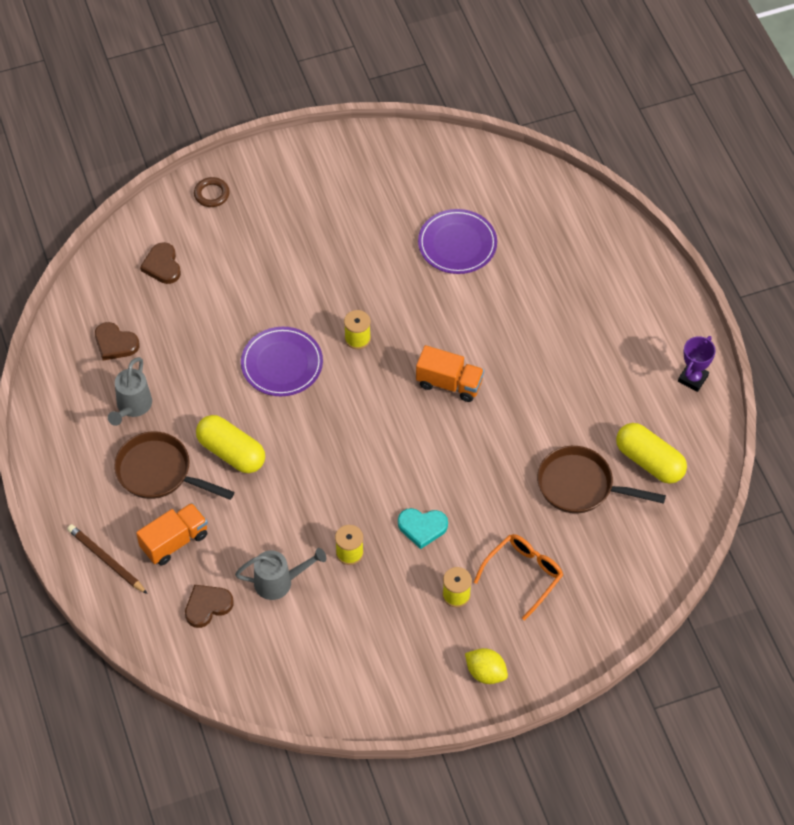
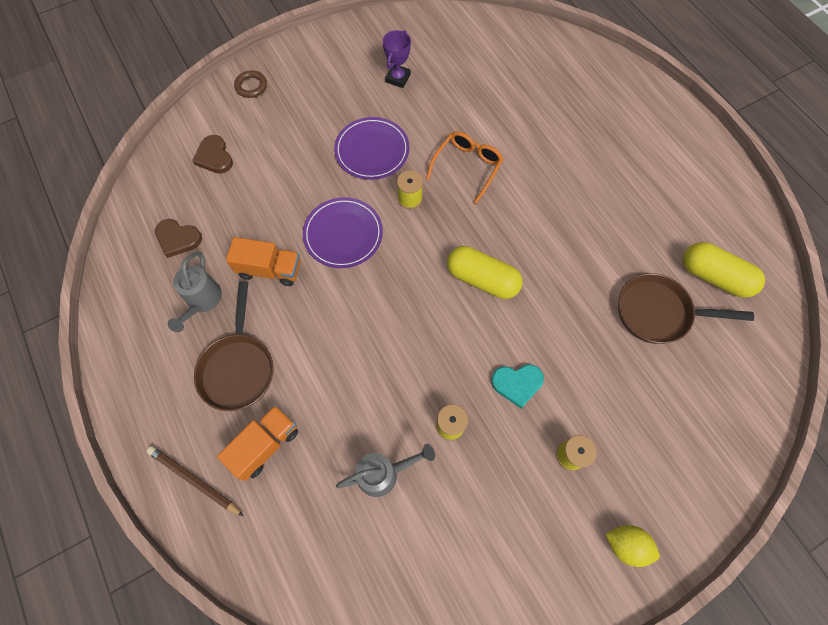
camera: 10 degrees left, 10 degrees up
(159, 472) = (238, 368): brown pan -> brown pan turned 105 degrees counterclockwise
(207, 606) = (312, 517): brown heart -> none
(231, 452) = (309, 334): yellow capsule -> yellow capsule (482, 279)
(449, 383) = (506, 229): orange truck -> orange truck (270, 269)
(457, 244) = (480, 99): purple plate -> purple plate (372, 150)
(523, 575) = (631, 420): orange glasses -> orange glasses (467, 167)
(693, 378) = (725, 190): purple trophy -> purple trophy (398, 78)

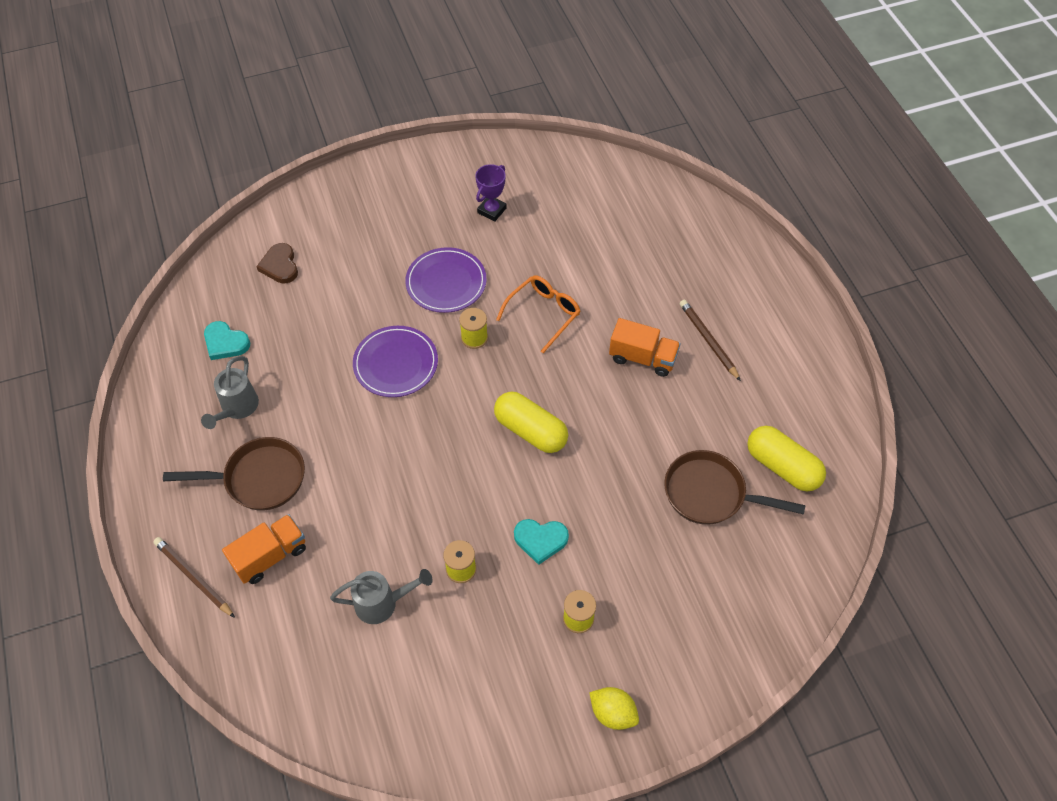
camera: 10 degrees right, 10 degrees down
(178, 239) = (225, 343): brown heart -> turquoise heart
(238, 368) = (259, 478): brown pan -> brown pan turned 105 degrees counterclockwise
(251, 86) = (334, 198): brown ring -> none
(270, 269) = (312, 387): orange truck -> orange truck (642, 358)
(619, 170) = (708, 340): none -> brown pencil

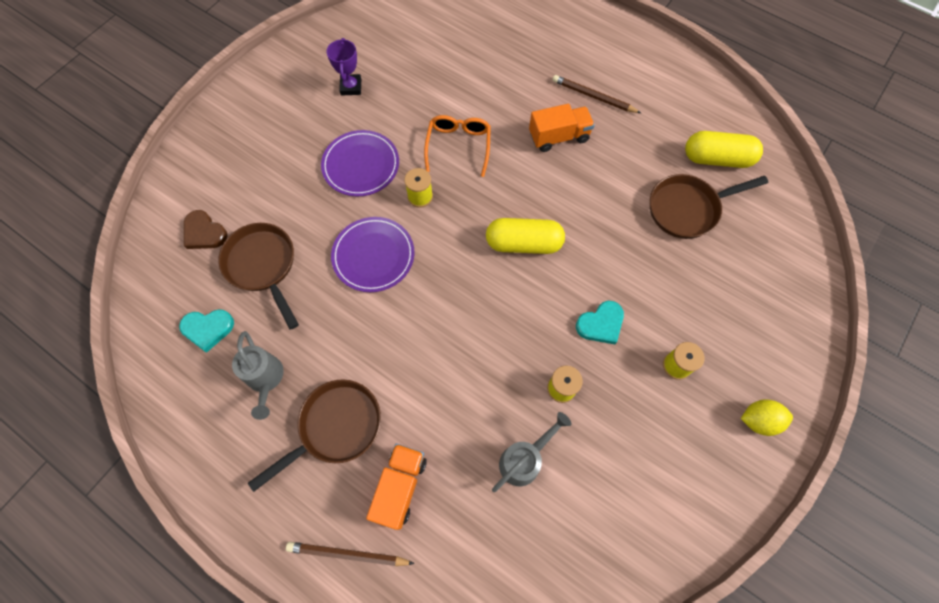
camera: 35 degrees left, 10 degrees up
(303, 319) = (263, 266): none -> brown pan

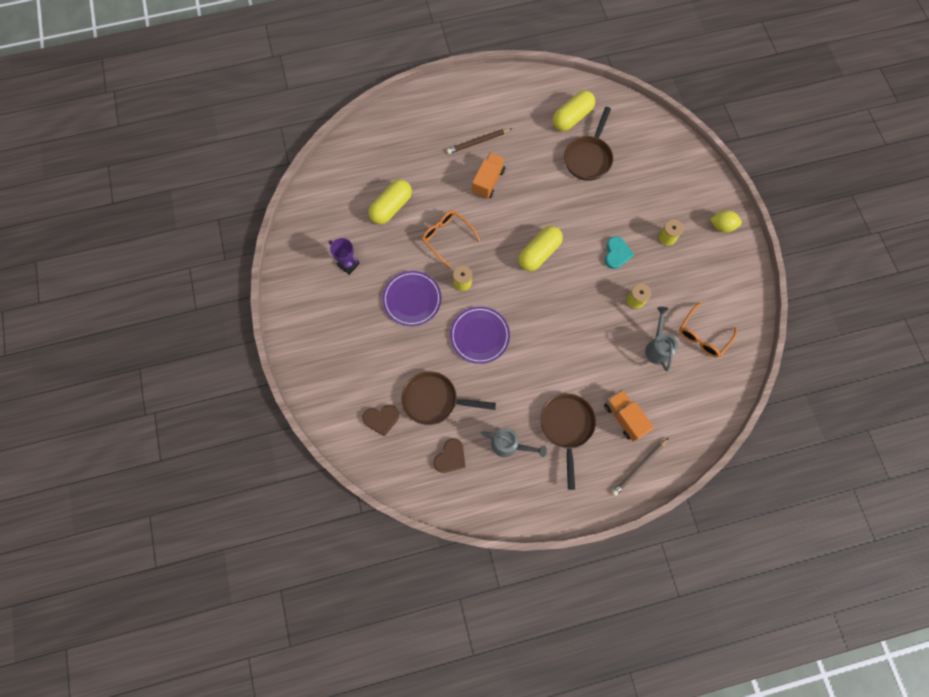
camera: 50 degrees left, 5 degrees up
(208, 329) = (450, 457): turquoise heart -> brown heart
(445, 77) = (391, 207): none -> yellow capsule
(590, 506) = (702, 335): none -> orange glasses
(758, 420) = (721, 226): yellow lemon -> yellow lemon turned 60 degrees clockwise

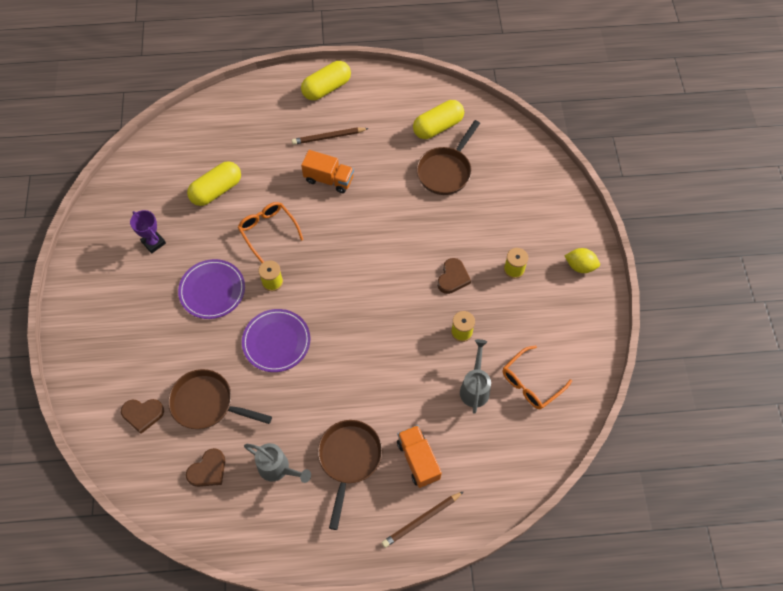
camera: 10 degrees right, 10 degrees down
(488, 181) = (329, 179): orange truck -> orange truck turned 75 degrees clockwise
(539, 253) = (365, 263): yellow capsule -> yellow capsule (326, 88)
(616, 254) = (453, 278): turquoise heart -> brown heart

